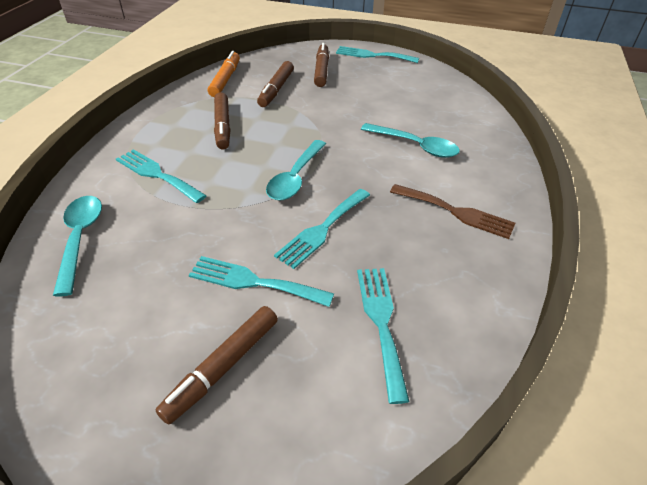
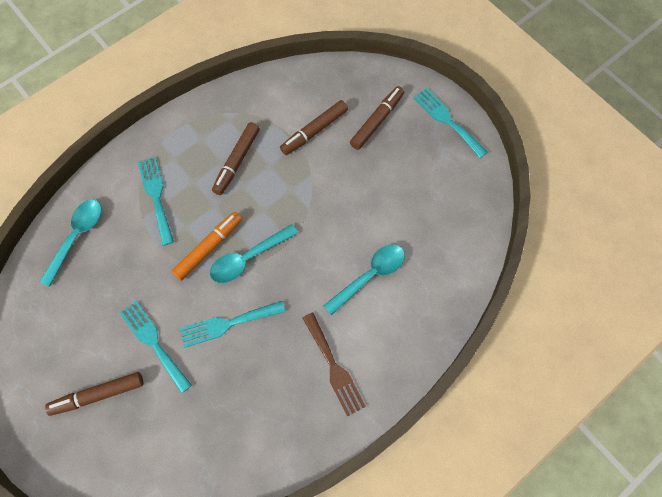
camera: 35 degrees right, 25 degrees up
(225, 80) = (281, 91): orange marker -> orange marker (208, 248)
(381, 322) = (203, 424): turquoise fork -> none
(415, 146) = (369, 276): turquoise spoon -> turquoise spoon turned 105 degrees counterclockwise

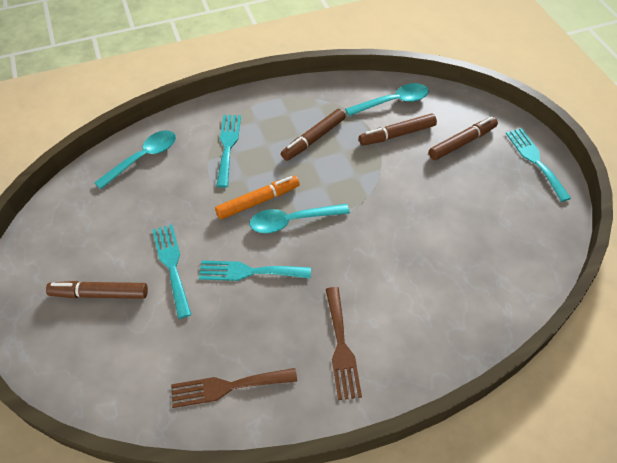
camera: 20 degrees right, 15 degrees down
(250, 439) = (227, 387): none -> brown fork
(369, 276) = (409, 273): turquoise spoon -> turquoise spoon (392, 102)

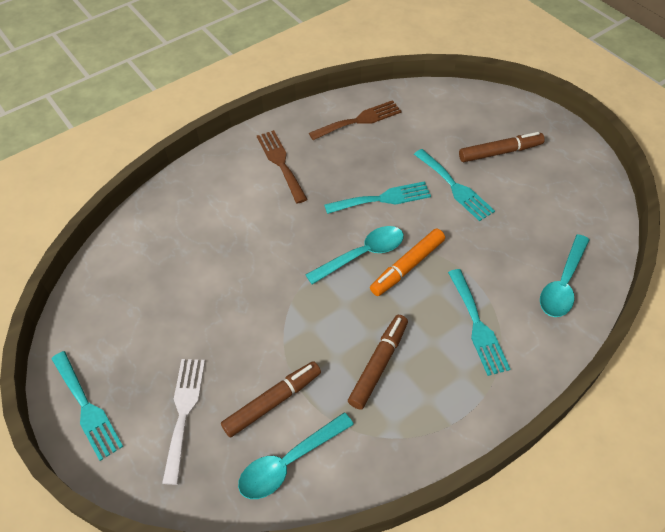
camera: 165 degrees right, 0 degrees up
(462, 142) = (184, 412): brown marker -> white fork

